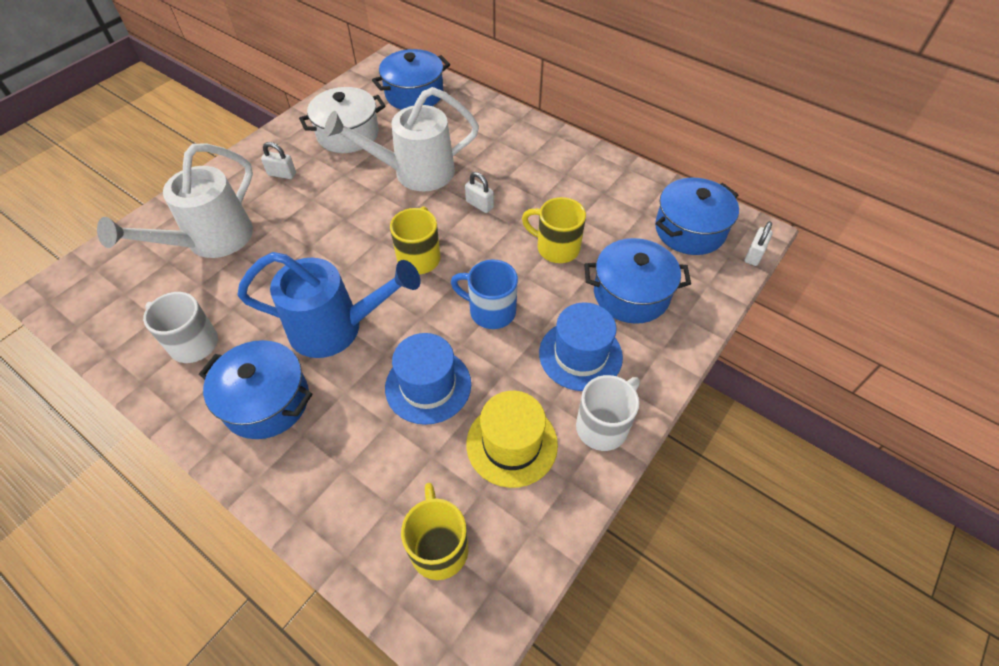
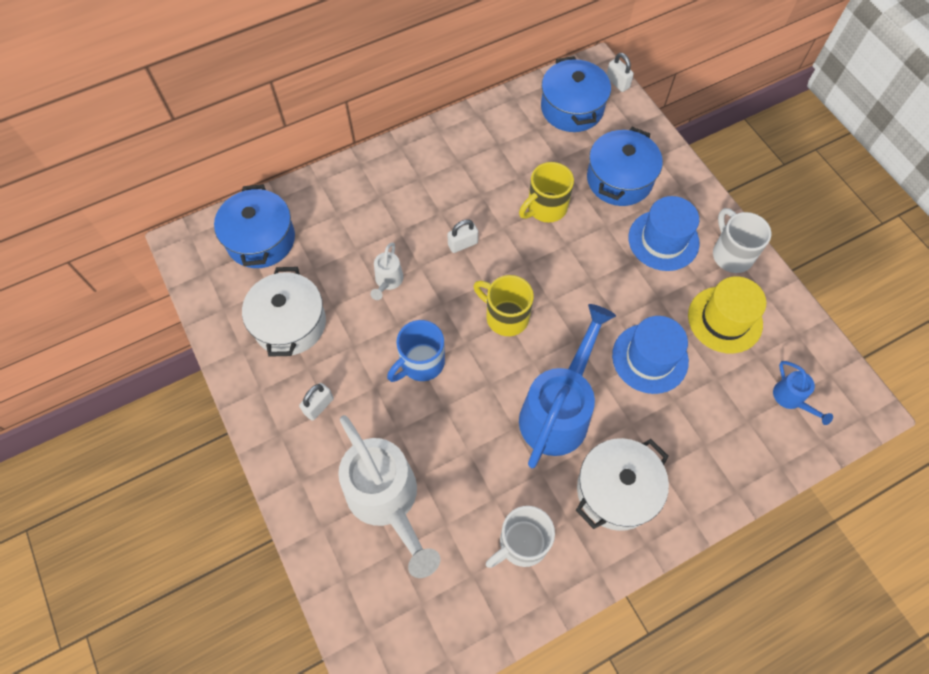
camera: 65 degrees left, 10 degrees up
(266, 401) = (616, 490): blue pot -> white pot
(415, 172) = (388, 281): white watering can -> white watering can, size x0.45
(439, 547) = (791, 399): yellow mug -> blue watering can
(490, 311) = (593, 284): blue mug -> blue mug (421, 363)

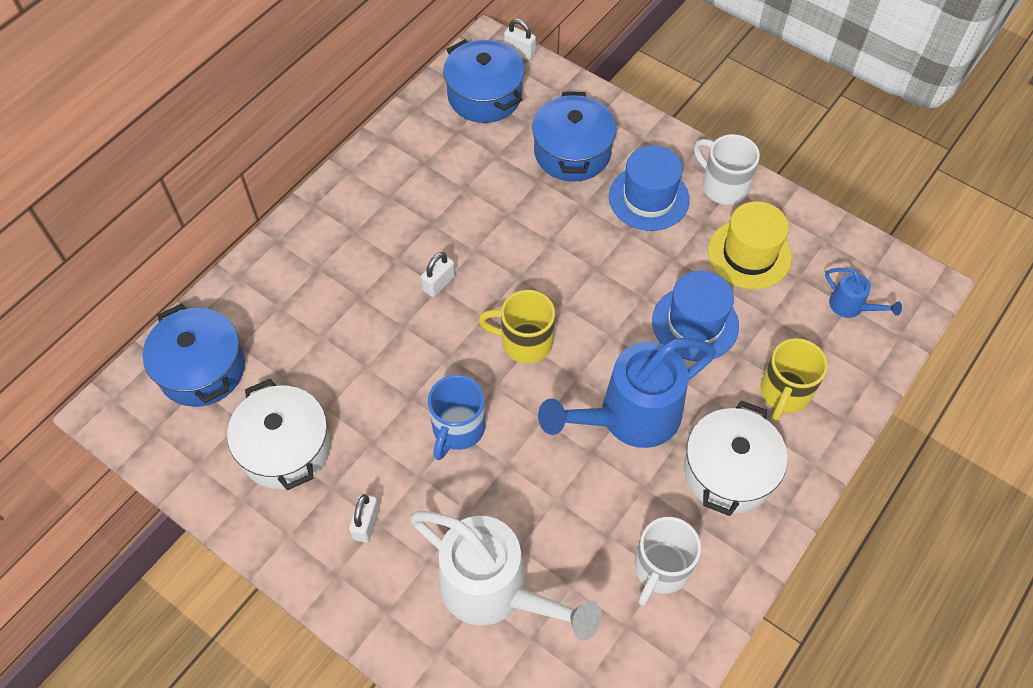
camera: 25 degrees left, 5 degrees down
(388, 281) = (375, 356): white watering can -> none
(545, 208) = (509, 211): yellow mug -> yellow mug (784, 393)
(558, 411) = (629, 417): blue watering can -> blue watering can turned 120 degrees counterclockwise

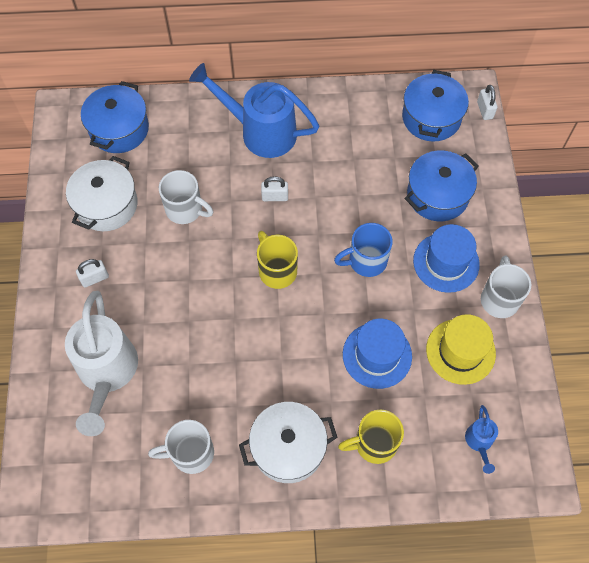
camera: 50 degrees right, 5 degrees up
(371, 375) = (185, 209): none -> white mug
(457, 429) = (189, 279): blue mug -> blue mug (366, 261)
(629, 417) = (277, 364): blue watering can -> blue watering can (261, 132)

